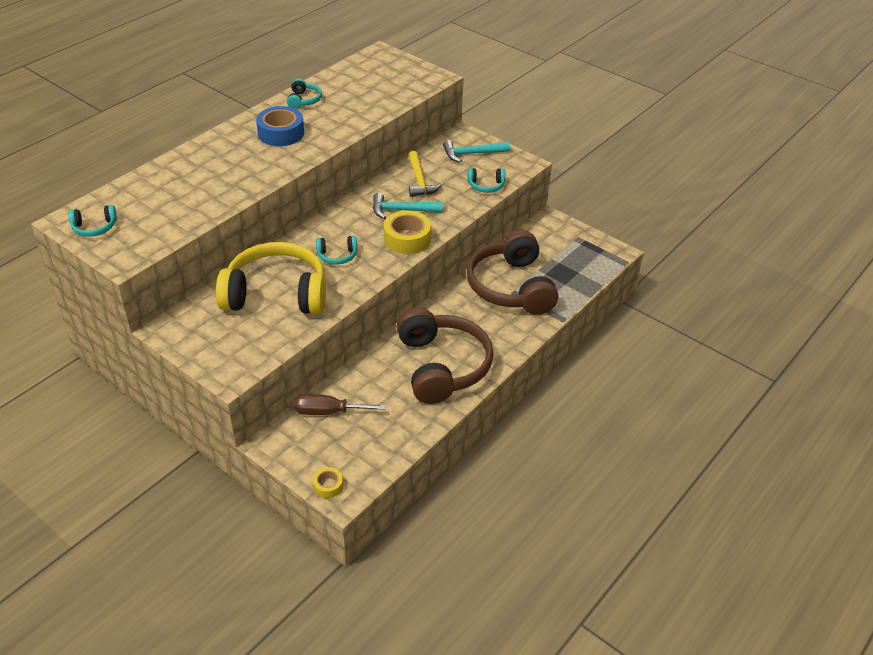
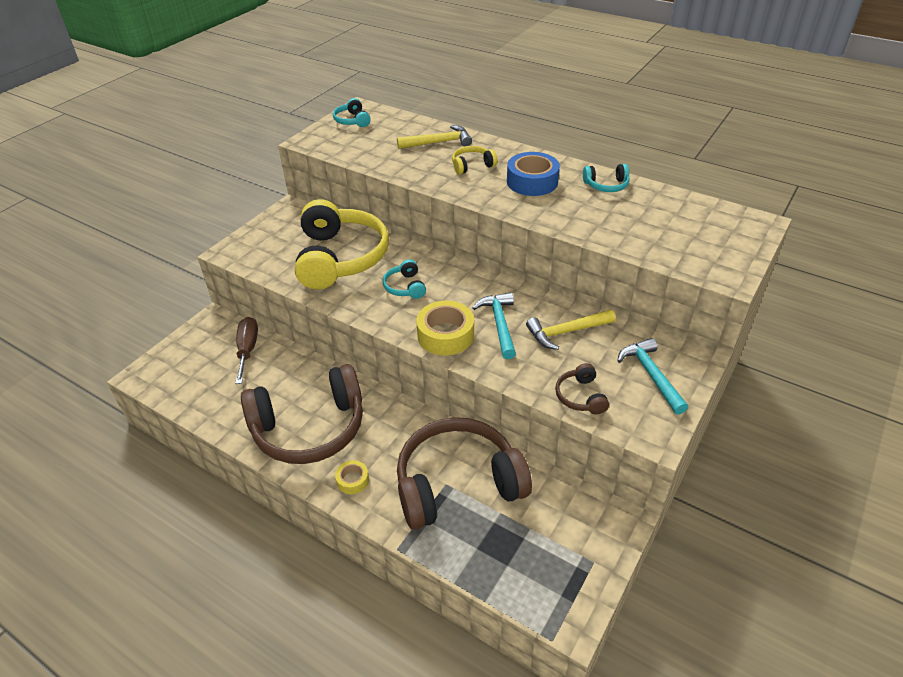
camera: 85 degrees right, 0 degrees up
(181, 174) = (439, 142): none -> yellow hammer
(237, 160) = (472, 165): none -> yellow headphones
(328, 486) = (156, 364): yellow tape -> yellow tape (352, 480)
(486, 185) = (580, 396): turquoise headphones -> brown headphones

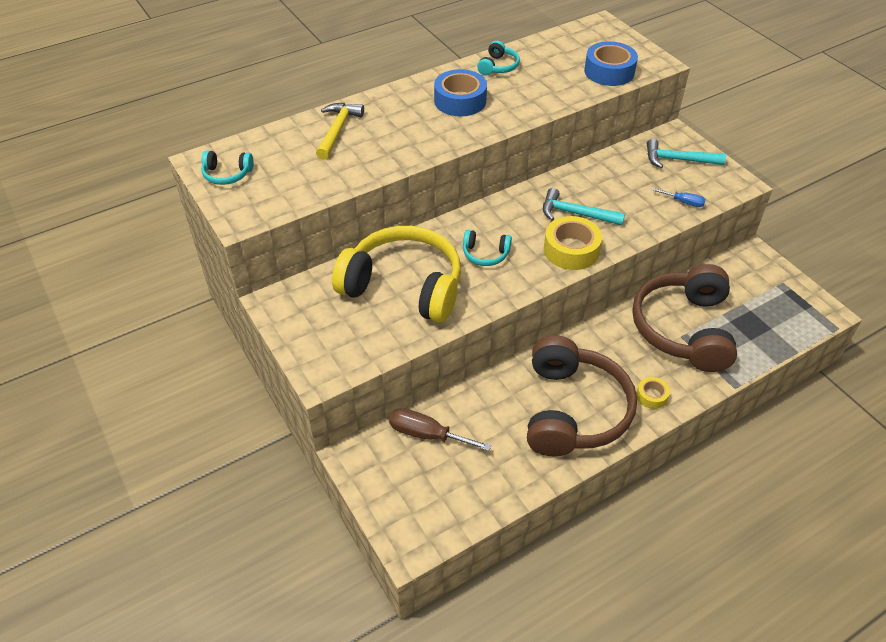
camera: 65 degrees left, 5 degrees up
(472, 165) = (402, 124): yellow headphones -> none
(566, 332) = (607, 182): yellow hammer -> none
(580, 396) = (683, 202): brown headphones -> blue screwdriver
(673, 249) = (609, 71): none -> blue tape

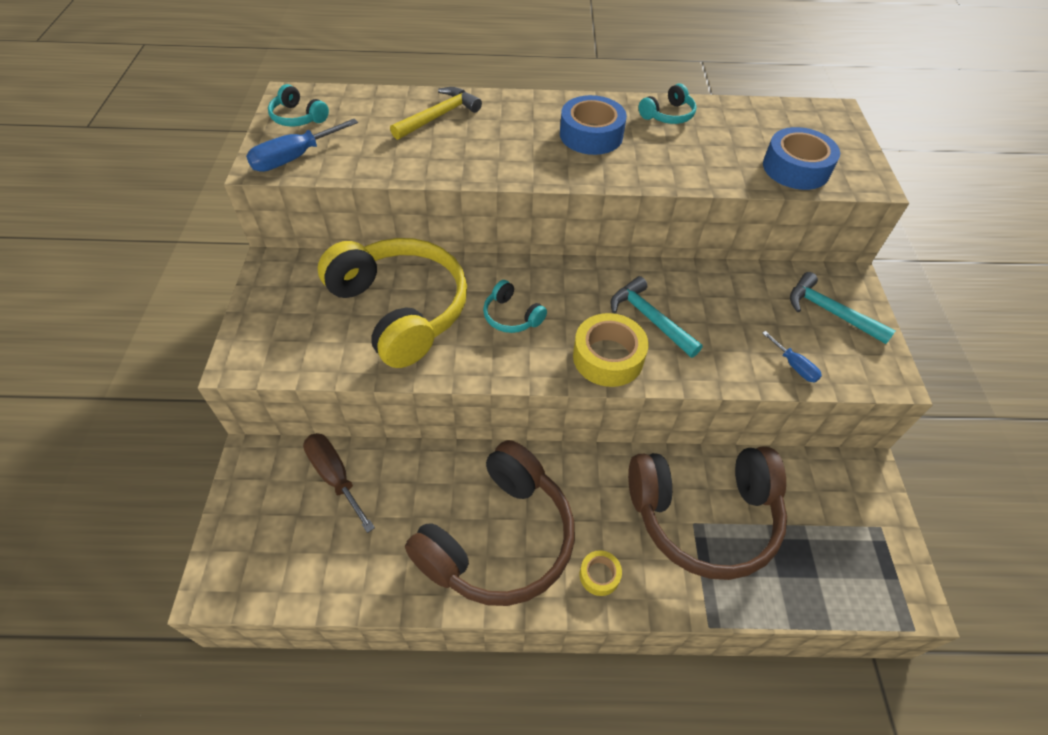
camera: 30 degrees right, 5 degrees up
(260, 205) = (294, 158): none -> blue screwdriver
(683, 329) = (704, 516): brown headphones -> brown headphones turned 135 degrees counterclockwise

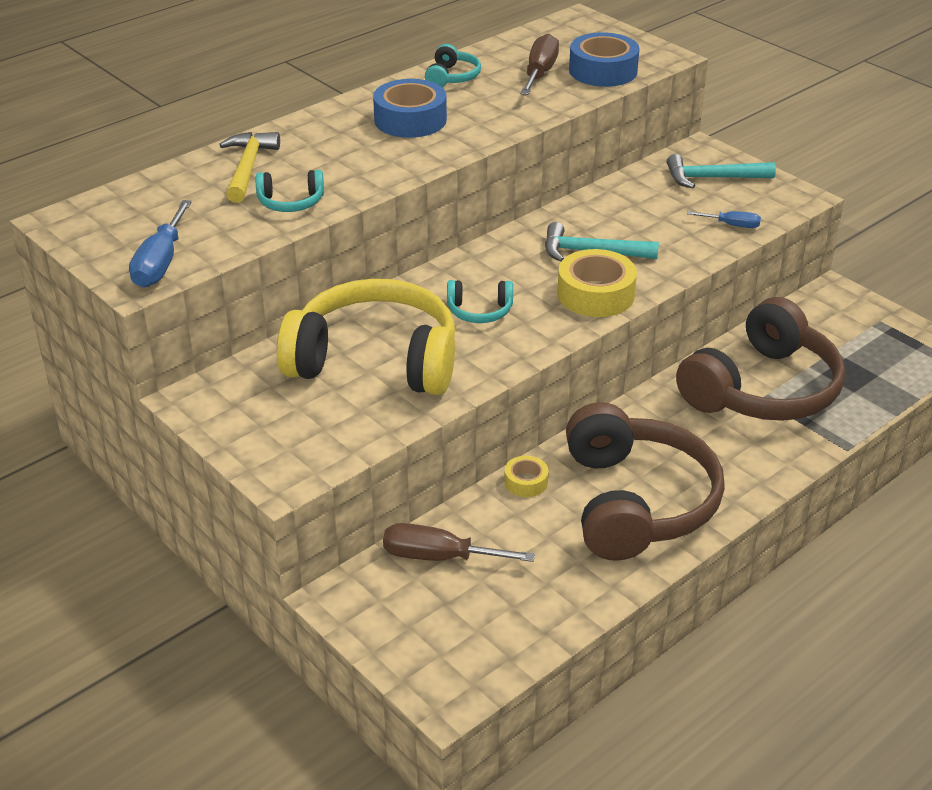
camera: 40 degrees left, 15 degrees down
(298, 117) = (103, 232): turquoise headphones -> turquoise headphones (291, 202)
(599, 575) = (739, 472): yellow tape -> yellow tape (526, 482)
(740, 144) = (540, 73): none -> brown screwdriver

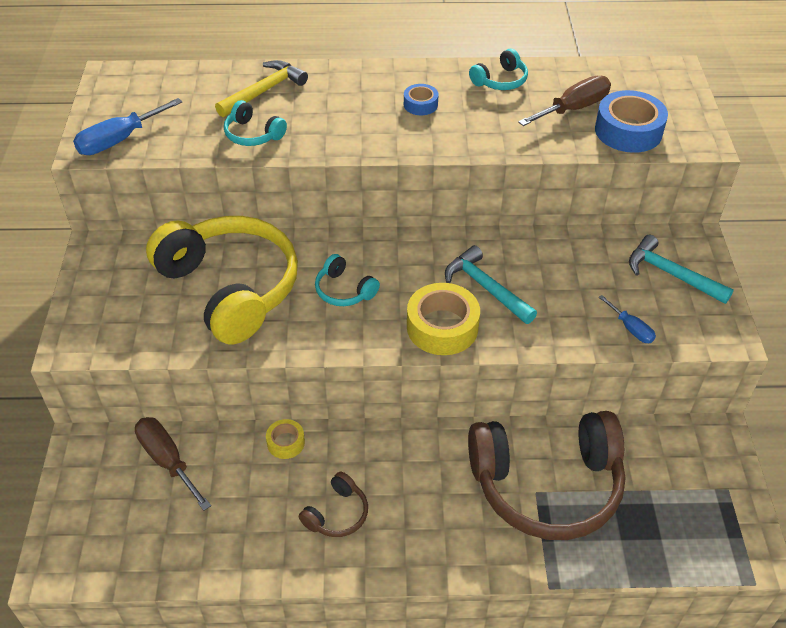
camera: 40 degrees right, 10 degrees up
(410, 120) = (420, 104): blue tape -> blue tape, size x0.53
(636, 502) = (337, 514): brown headphones -> brown headphones, size x0.42

